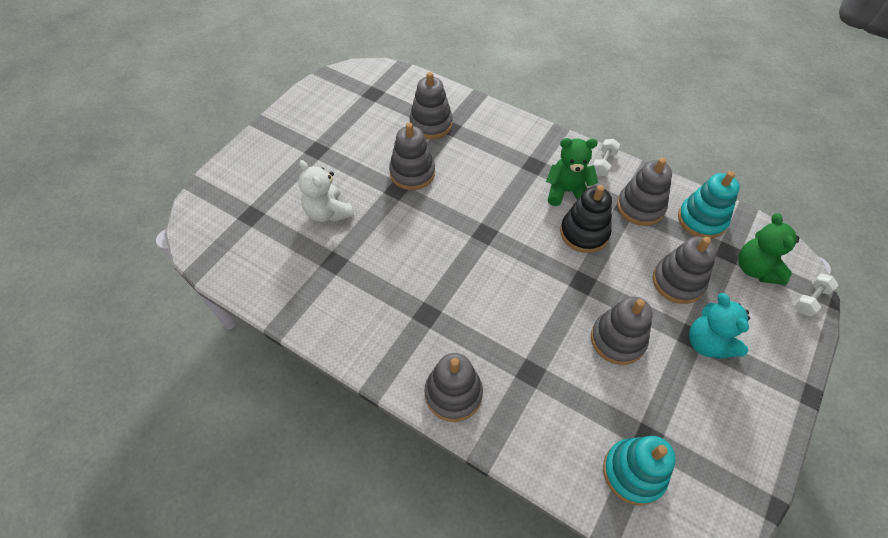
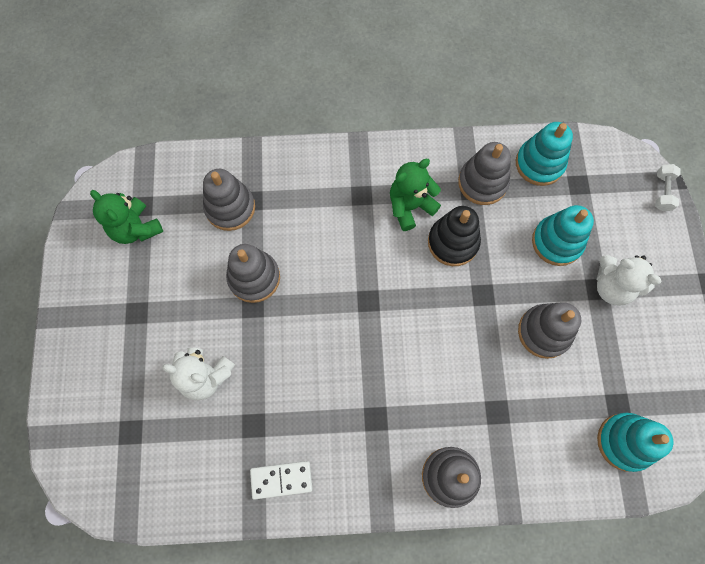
camera: 35 degrees left, 15 degrees up
(323, 310) = (281, 480): none -> white domino
(603, 163) = (422, 153): white dumbbell -> none
(678, 282) = (557, 242): grey stacking toy -> turquoise stacking toy
(708, 343) = (612, 287): turquoise teddy bear -> white teddy bear
(755, 269) = (608, 188): green teddy bear -> green teddy bear (136, 228)

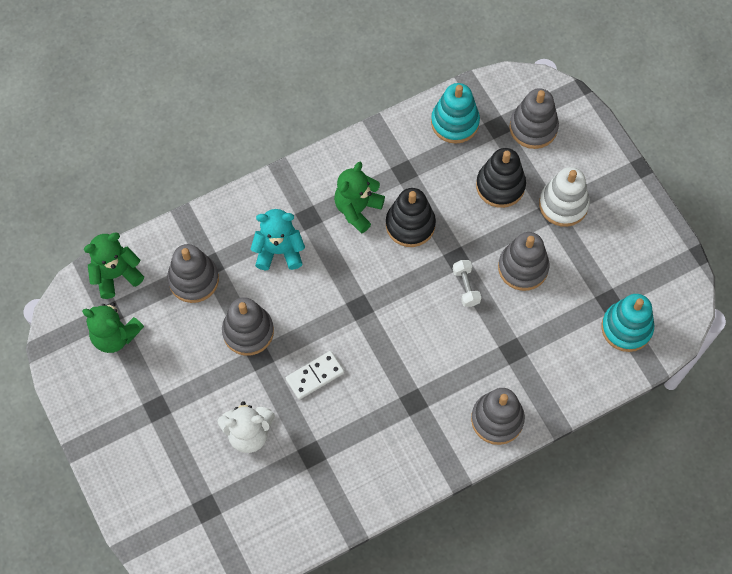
camera: 25 degrees left, 5 degrees down
(165, 174) = (116, 275): none -> green teddy bear
(281, 480) = (358, 486): white domino -> white domino (315, 376)
(319, 214) = (279, 251): none -> turquoise teddy bear
(482, 183) = (412, 160): grey stacking toy -> grey stacking toy (533, 127)
(557, 242) = (500, 186): turquoise stacking toy -> black stacking toy
(612, 287) = (563, 204): white teddy bear -> white stacking toy
(662, 192) = (572, 103): white dumbbell -> white dumbbell (466, 287)

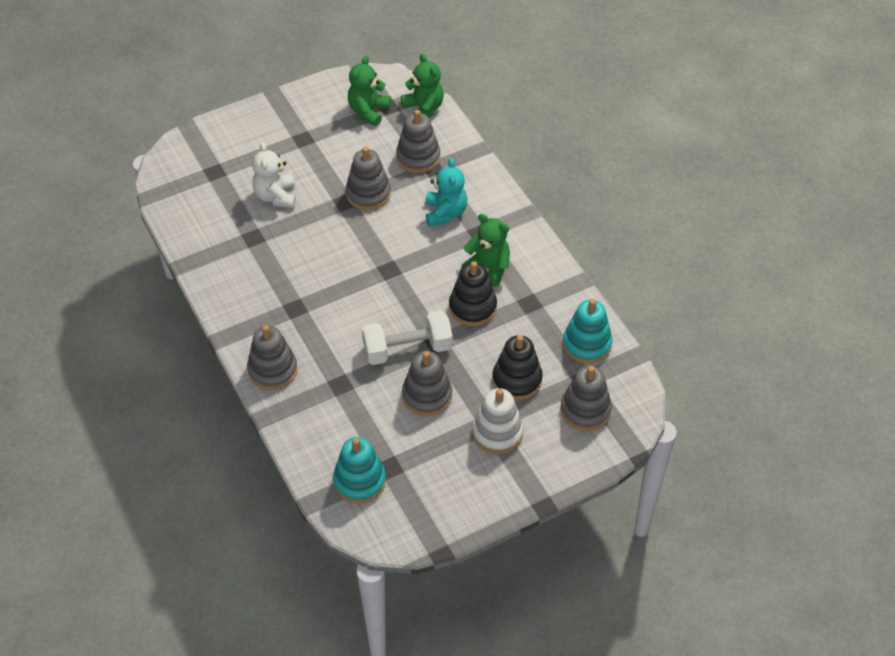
camera: 90 degrees right, 15 degrees down
(315, 376) = (324, 239): white domino -> none
(466, 287) = (407, 349): white dumbbell -> white dumbbell, size x2.00

